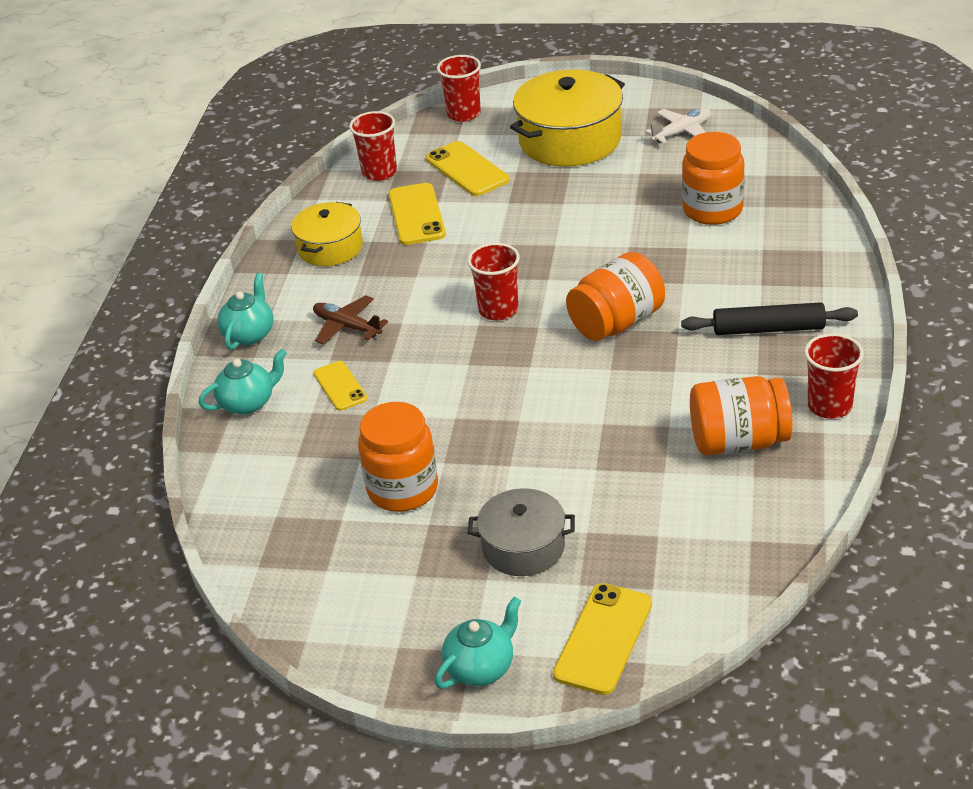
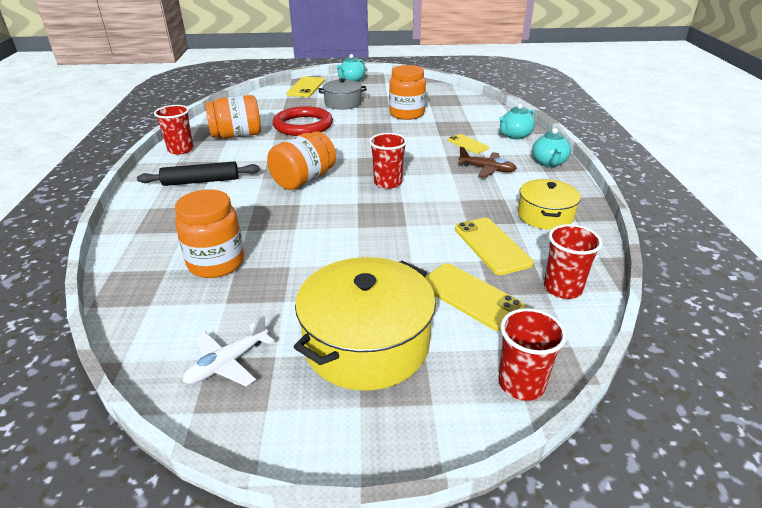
camera: 165 degrees right, 5 degrees down
(614, 465) = (303, 125): none -> red ring

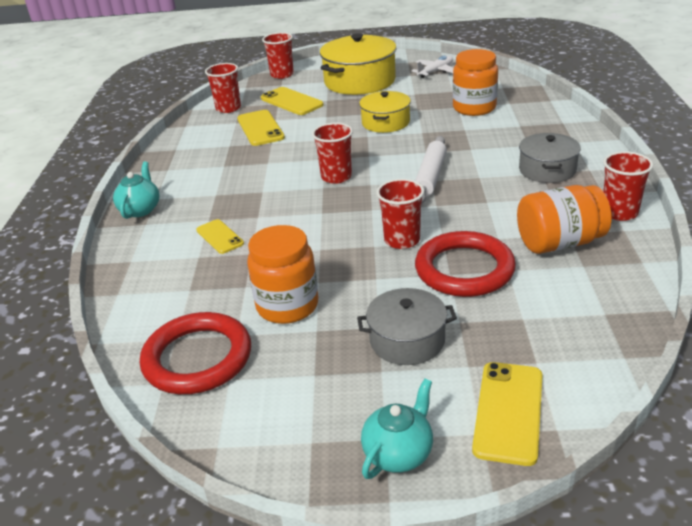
camera: 175 degrees left, 0 degrees up
(201, 181) = (547, 170): black rolling pin -> grey pot
(303, 180) = (430, 176): orange jar -> white rolling pin
(337, 139) = (402, 240): none -> red cup
(445, 100) = (197, 358): none -> red ring
(487, 169) = (219, 197): brown plane -> none
(515, 136) = (143, 255): turquoise teapot -> none
(545, 215) = (198, 152): yellow pot -> yellow pot (385, 122)

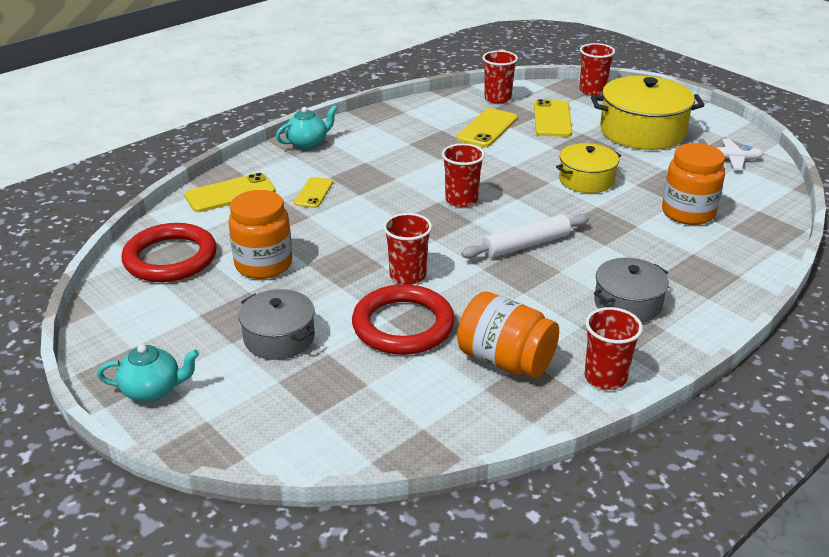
camera: 45 degrees right, 0 degrees up
(508, 412) = (242, 424): yellow phone -> yellow phone (230, 193)

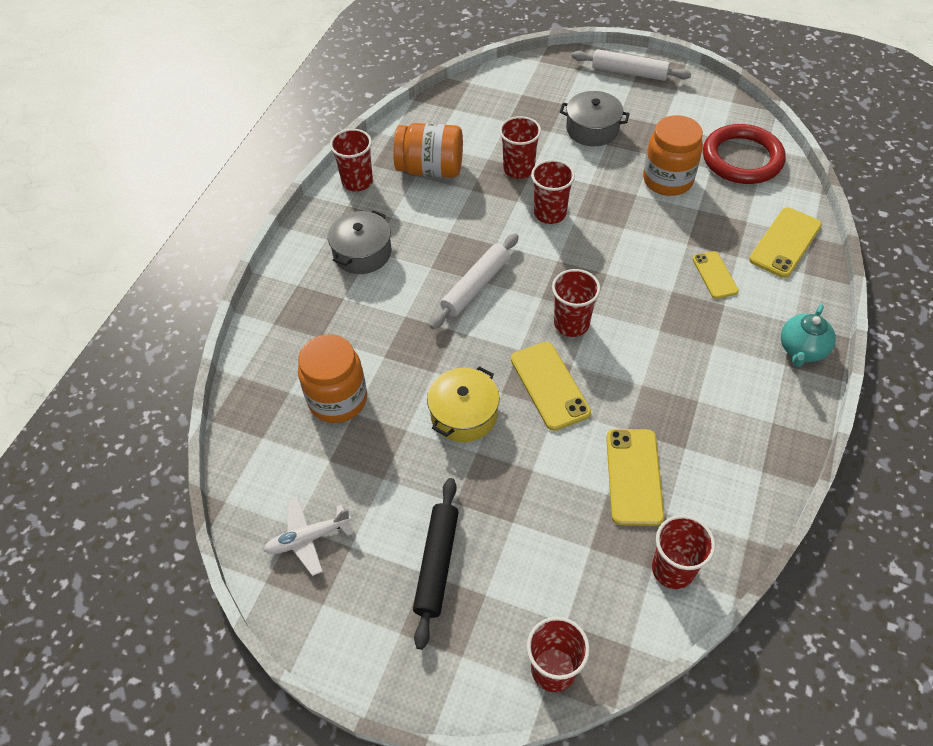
camera: 155 degrees right, 20 degrees up
(153, 390) = (629, 72): turquoise teapot -> white rolling pin
(403, 325) = (518, 169): red ring -> red cup
(552, 119) = (567, 542): yellow phone -> yellow phone (549, 385)
(642, 131) = (436, 564): yellow pot -> black rolling pin

